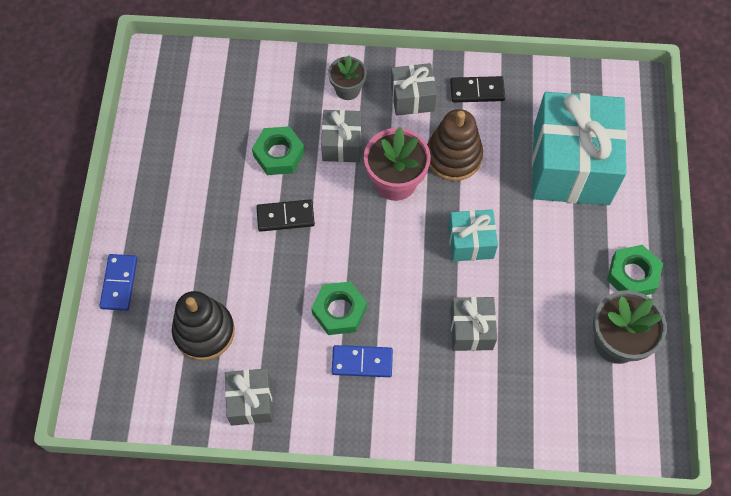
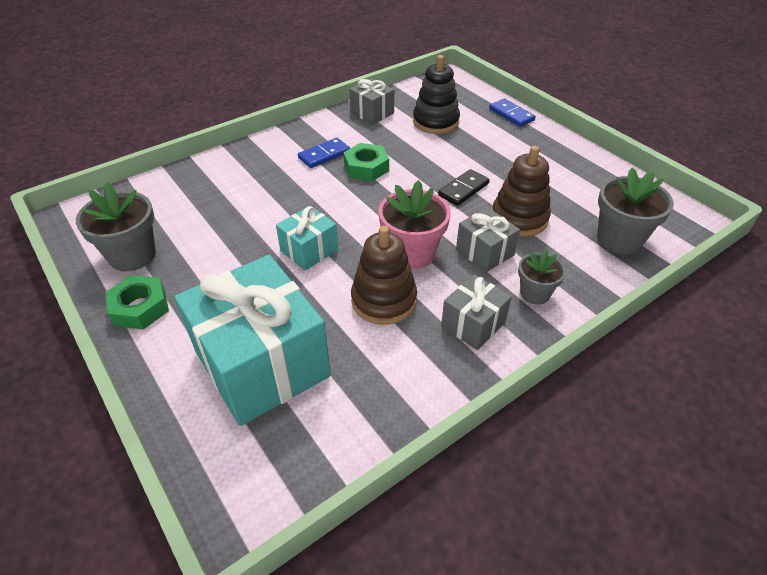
camera: 140 degrees right, 20 degrees down
(234, 84) = (619, 239): none -> grey flower pot
(279, 154) = (519, 218): green nut -> brown stacking toy
(471, 329) = (262, 204): grey gift -> none
(477, 91) = (420, 373): black domino -> none

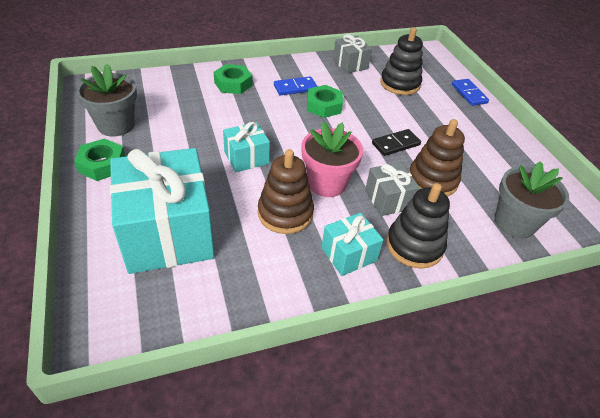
camera: 15 degrees right, 0 degrees up
(250, 168) = (233, 84): none -> green nut
(473, 324) = (349, 254): grey gift -> turquoise gift
(535, 293) = (414, 245): grey flower pot -> black stacking toy

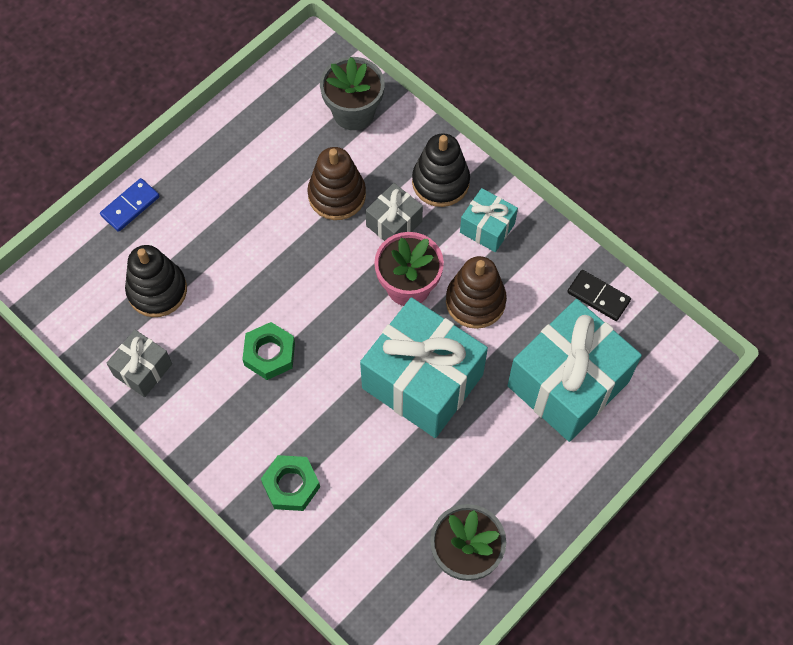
camera: 115 degrees left, 20 degrees up
(102, 164) = (532, 513): green nut -> none
(246, 158) = (422, 381): turquoise gift -> turquoise gift, size x2.05
(295, 88) = (250, 407): blue domino -> none
(396, 144) = (296, 248): black domino -> black domino (598, 296)

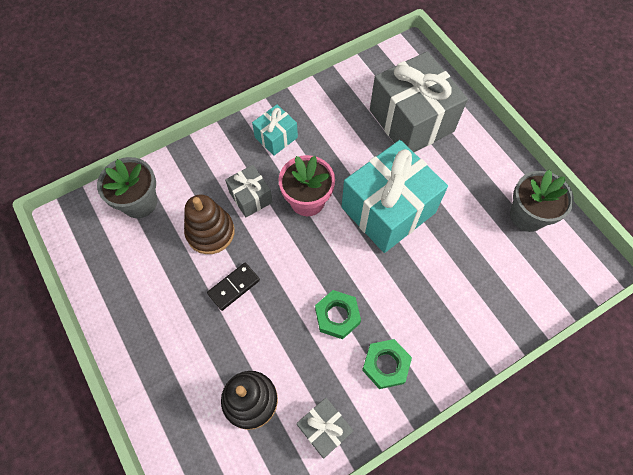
camera: 75 degrees left, 0 degrees up
(130, 206) = (155, 409): blue domino -> none
(291, 485) = (454, 324): green nut -> green nut (385, 365)
(440, 182) = (226, 157): black stacking toy -> none
(475, 301) = (333, 160): brown stacking toy -> none
(568, 383) = (411, 121): turquoise gift -> grey gift
(598, 296) = (351, 86): black domino -> black domino (234, 287)

